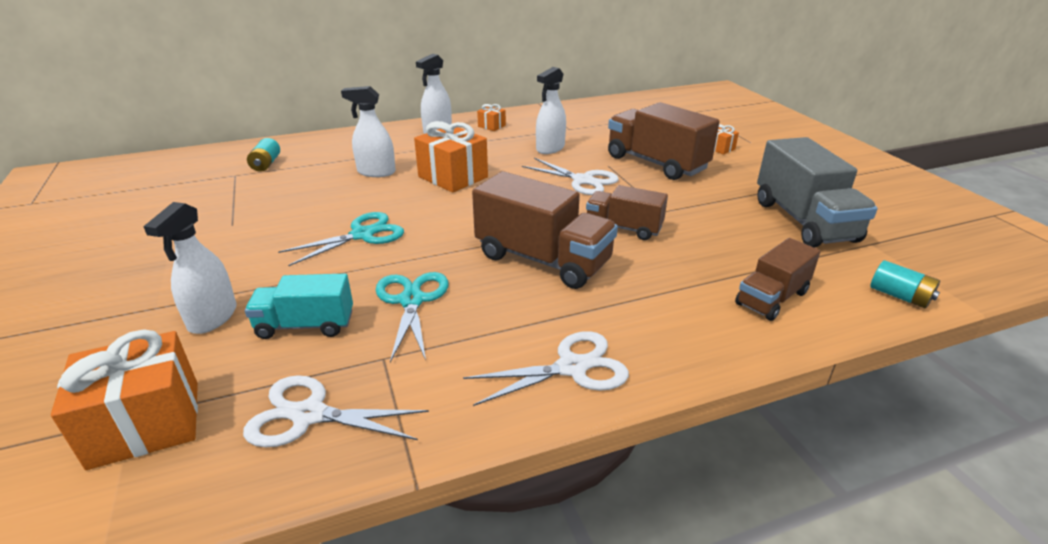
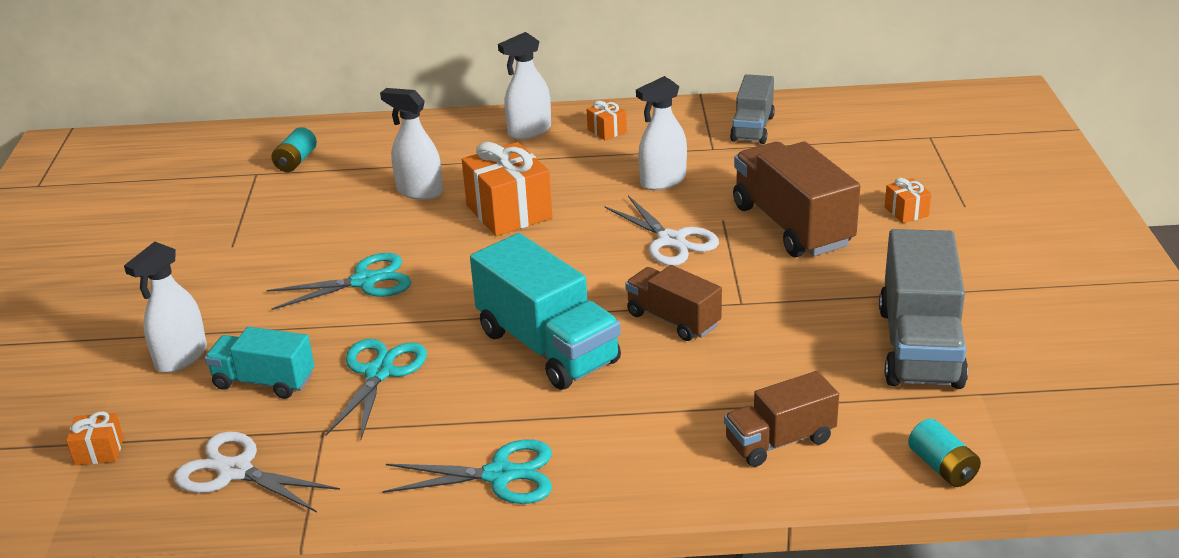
camera: 20 degrees right, 0 degrees up
(145, 424) = (99, 451): orange gift -> orange gift, size x0.47
(542, 260) = (547, 347): brown truck -> turquoise truck
(572, 367) = (500, 475): white scissors -> turquoise scissors
(586, 116) = (752, 128): none -> grey truck

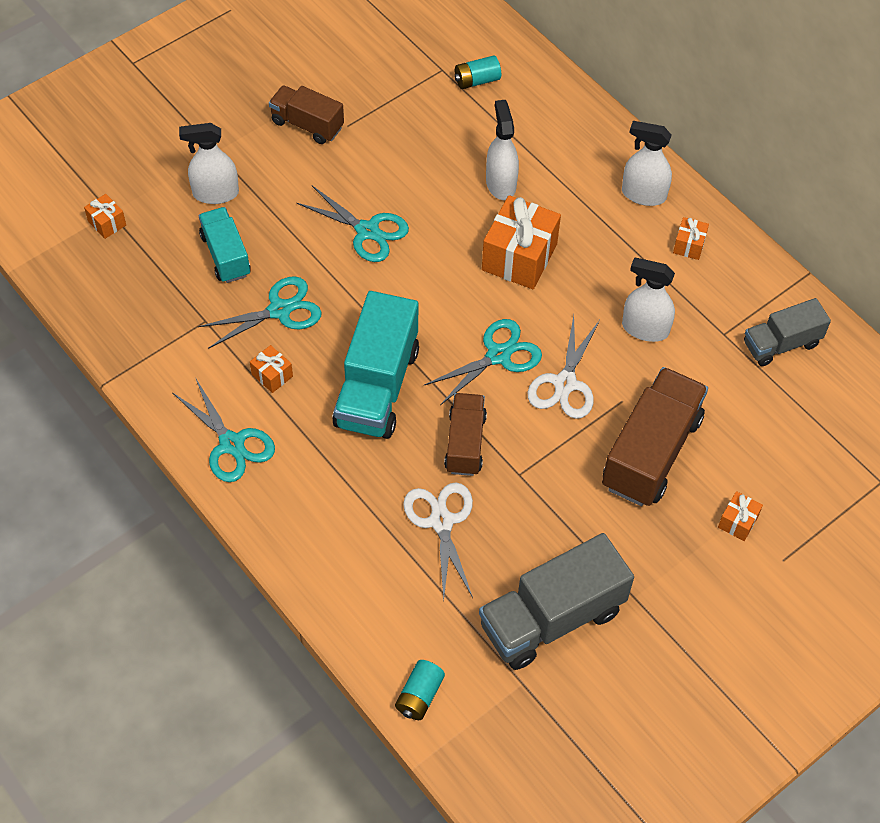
camera: 50 degrees right, 25 degrees up
(235, 471) = (138, 304): white scissors -> white scissors (441, 521)
(450, 410) = (272, 375): none -> orange gift
(598, 263) = (498, 355): none -> turquoise scissors
(780, 441) = (377, 583): brown truck -> brown truck (307, 125)

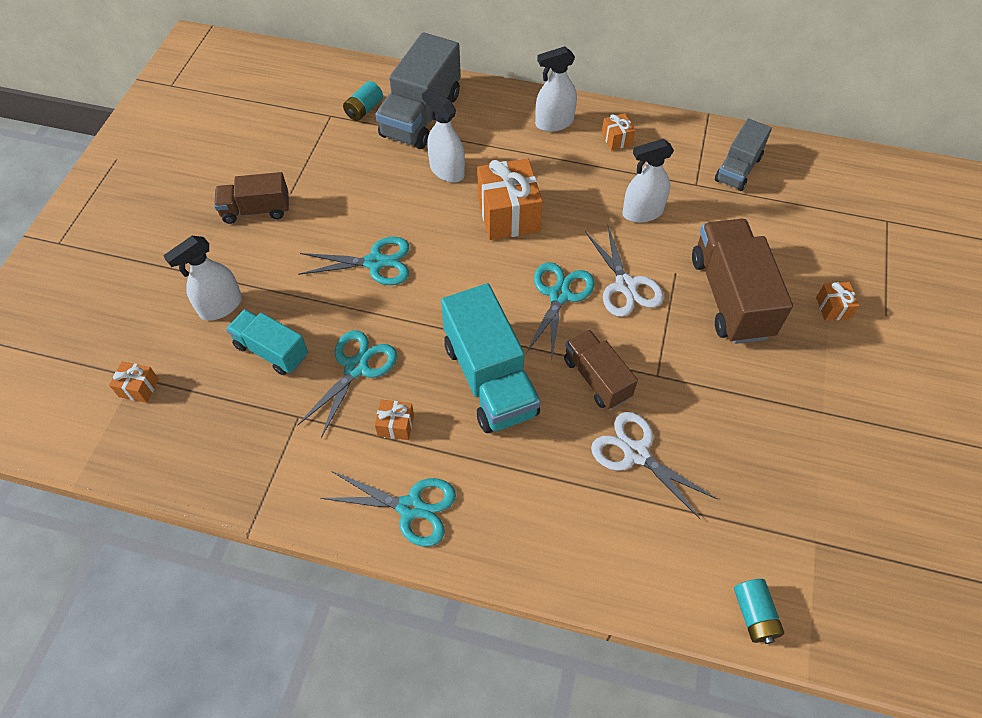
camera: 35 degrees left, 0 degrees up
(551, 618) = (785, 472): grey truck -> grey truck (421, 115)

